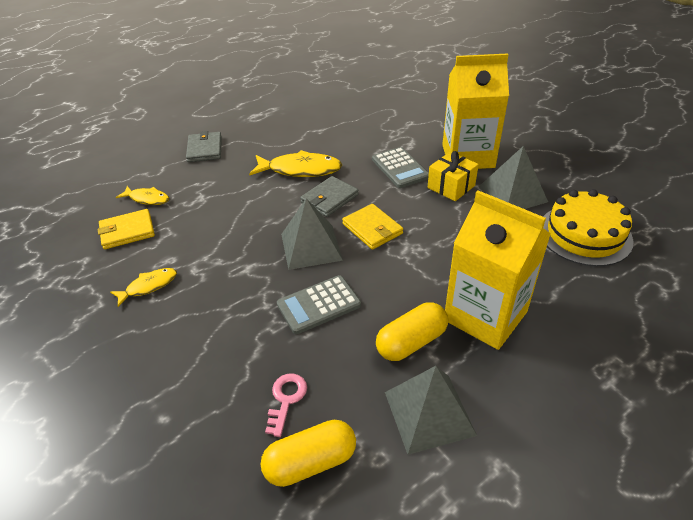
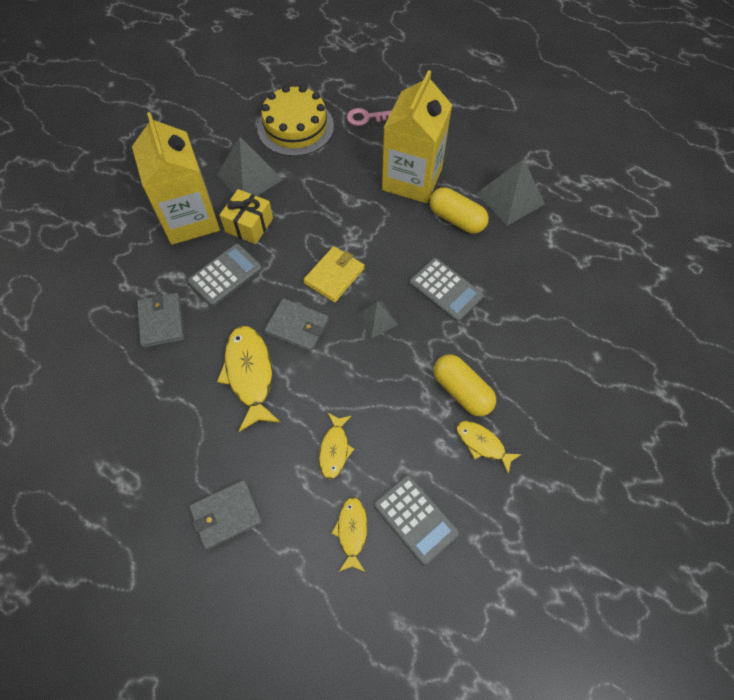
camera: 110 degrees left, 20 degrees up
(127, 231) = (415, 519): yellow wallet -> grey calculator
(211, 201) = (334, 449): none -> yellow fish
(286, 399) = (541, 282): pink key -> pink key (365, 117)
(310, 462) = (577, 252): yellow capsule -> yellow capsule (462, 391)
(311, 246) = (376, 319): grey pyramid -> grey pyramid, size x0.58
(369, 136) = (161, 321): none -> grey wallet

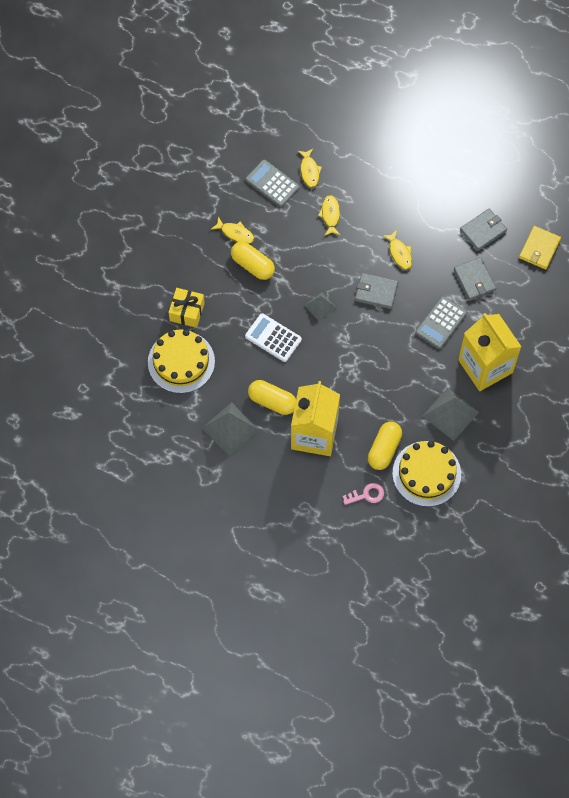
camera: 170 degrees right, 5 degrees up
(226, 515) = (387, 168): grey wallet -> grey wallet (483, 230)
(249, 225) = (436, 368): yellow gift -> yellow gift (187, 312)
(250, 374) = (399, 253): yellow fish -> yellow fish, size x0.58
(334, 276) = (359, 336): yellow wallet -> yellow wallet (539, 249)
(335, 154) = (384, 449): none -> yellow capsule
(445, 290) = (273, 338): grey calculator -> white calculator
(568, 279) = (181, 362): none -> yellow cake

